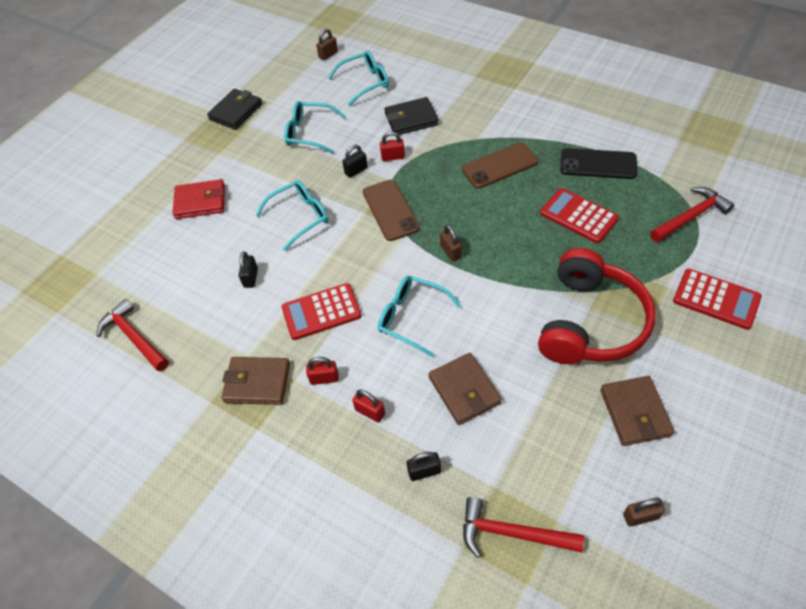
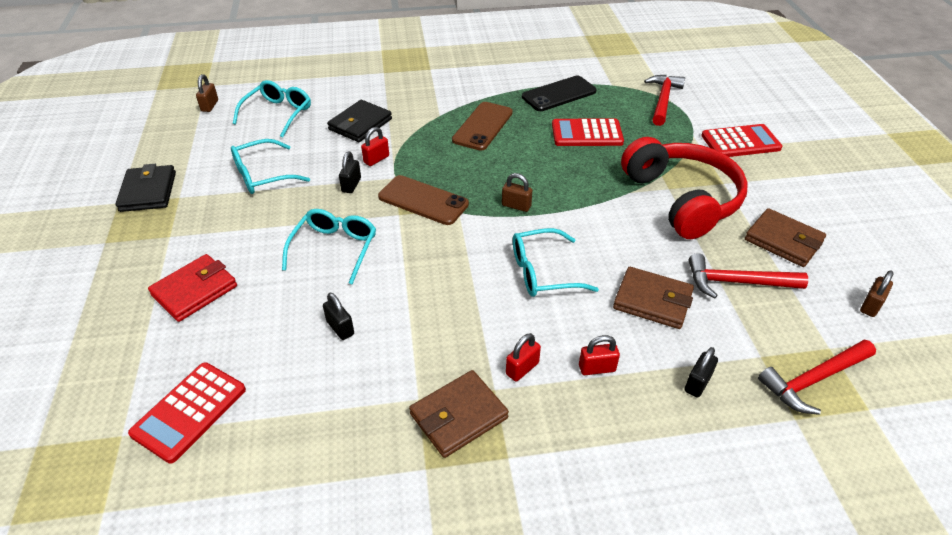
camera: 45 degrees left, 10 degrees down
(134, 337) = (254, 467): red hammer -> red hammer (737, 282)
(321, 312) = (453, 315): red calculator -> red calculator (189, 412)

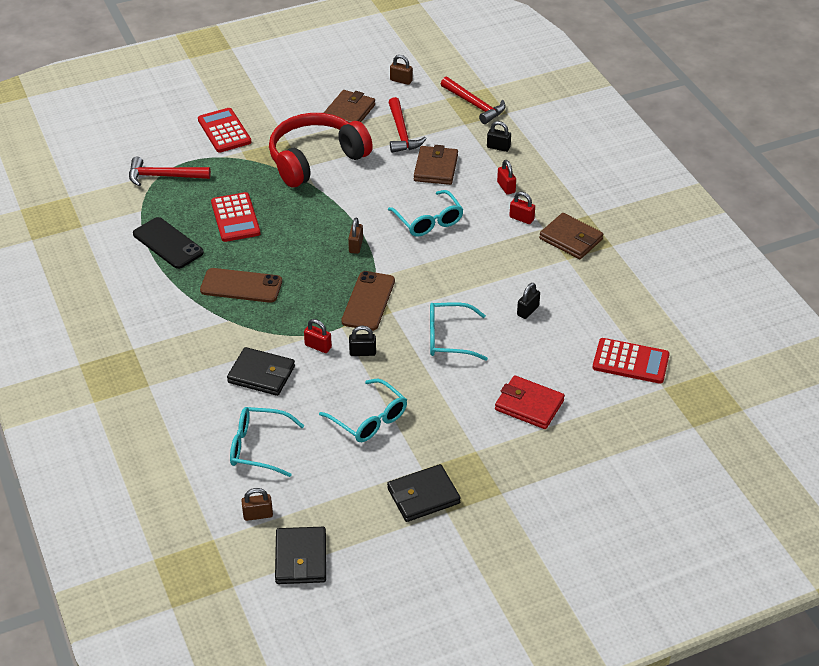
camera: 105 degrees left, 0 degrees up
(149, 120) = (301, 558): none -> black wallet

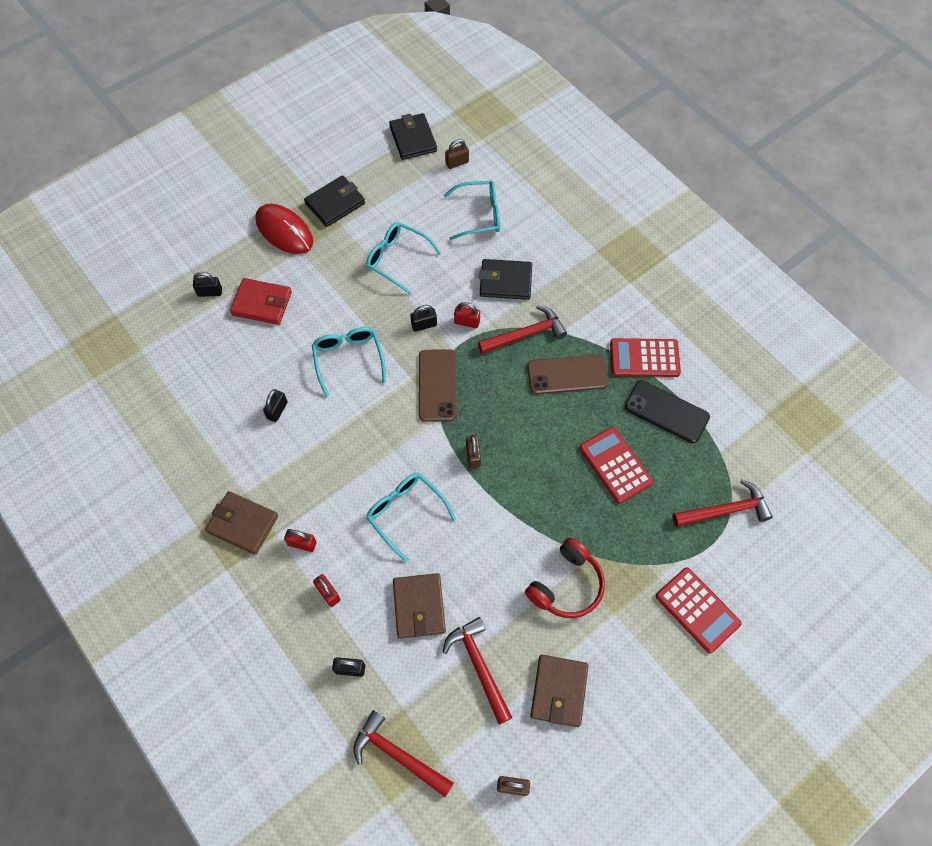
camera: 165 degrees right, 20 degrees up
(264, 325) = (525, 334): none -> red hammer
(315, 159) = (567, 585): red headphones -> red headphones, size x0.63
(448, 338) = (348, 359): turquoise glasses -> turquoise glasses turned 90 degrees counterclockwise
(491, 476) = (284, 231): none -> red mouse
(585, 428) = (210, 292): none -> black padlock
(630, 361) = (172, 372): red calculator -> red calculator (644, 358)

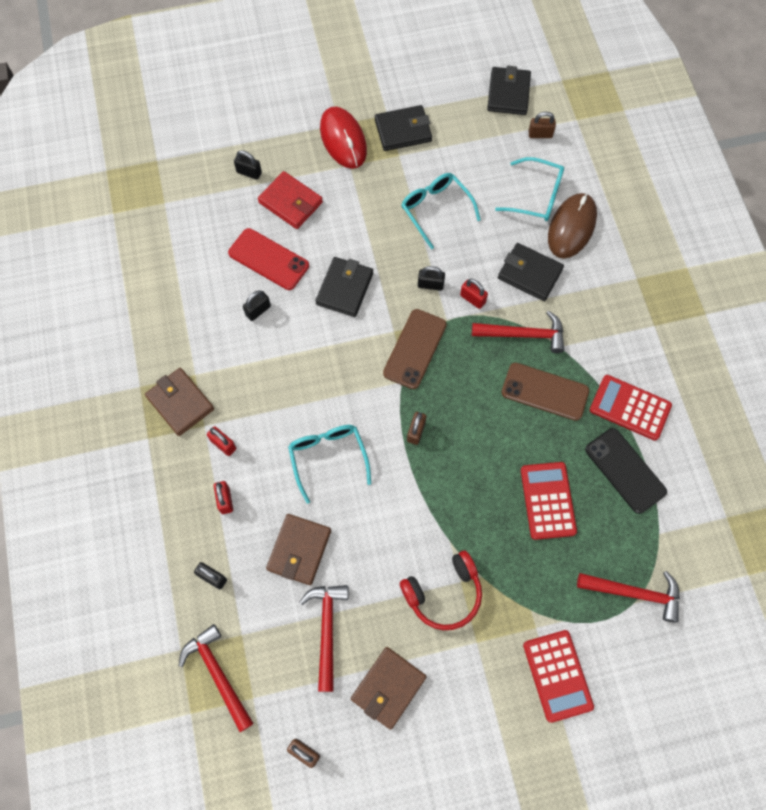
camera: 25 degrees right, 5 degrees up
(265, 361) = (268, 259): none -> red phone
(348, 359) = (344, 288): turquoise glasses -> black wallet
(522, 229) = (571, 227): none -> brown mouse

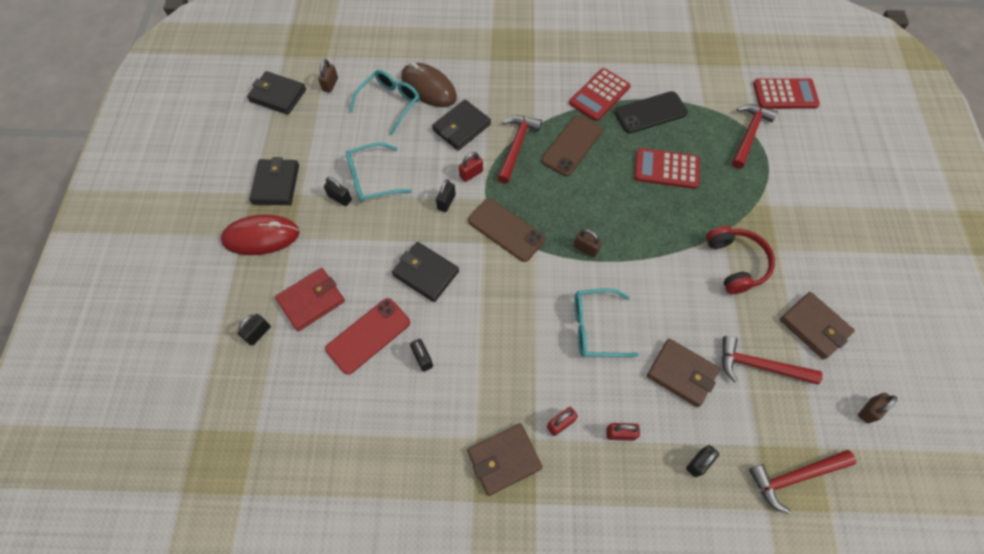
camera: 75 degrees left, 5 degrees down
(405, 189) = (340, 198): none -> black padlock
(557, 675) = (809, 201): red calculator -> red calculator (785, 94)

